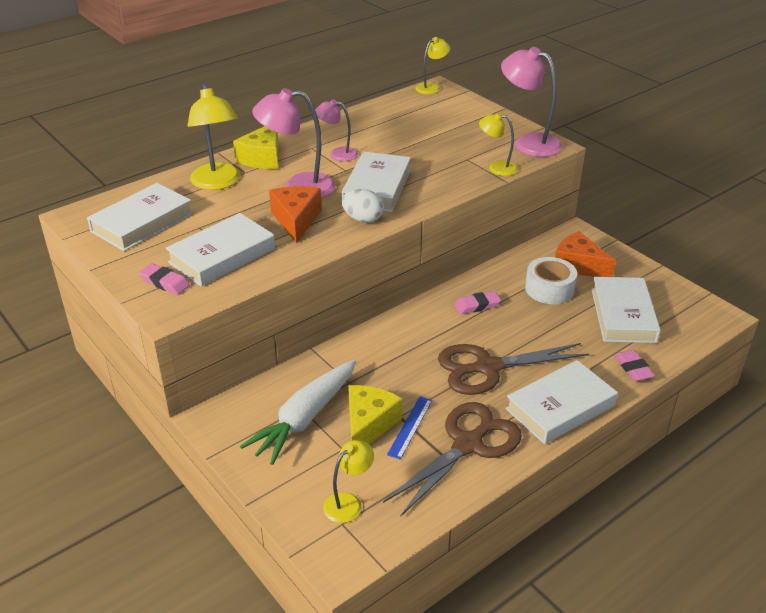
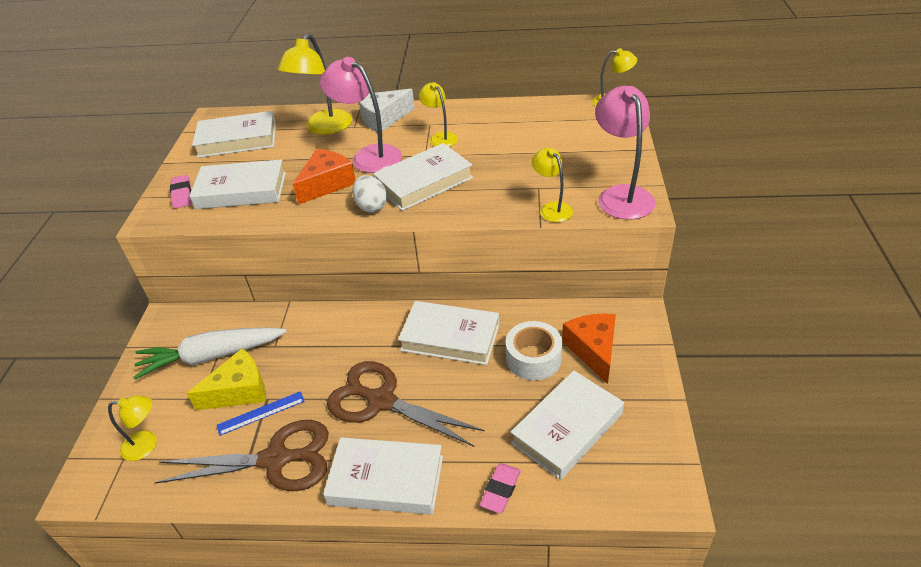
camera: 45 degrees right, 5 degrees up
(263, 157) = (383, 119): yellow cheese -> white cheese
(337, 153) = (440, 137): pink lamp -> yellow lamp
(477, 305) = (450, 337): pink eraser -> white book

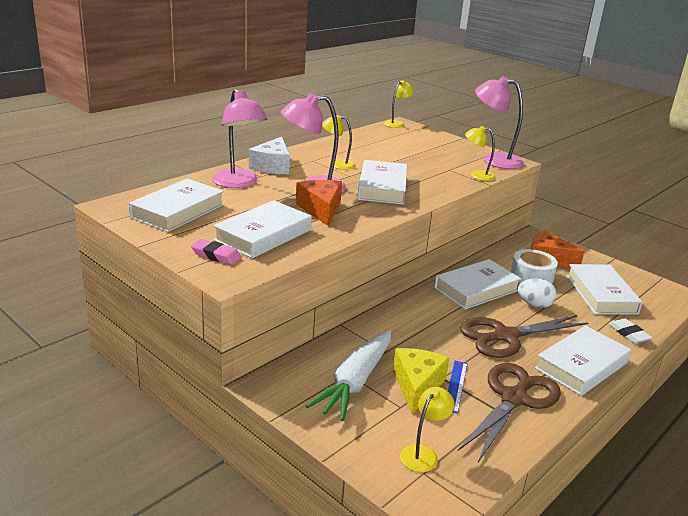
camera: 55 degrees left, 15 degrees down
(324, 128) = (238, 183): yellow lamp -> pink lamp
(371, 206) = (380, 209): white egg -> white egg (534, 305)
(500, 490) = (628, 334): pink eraser -> white eraser

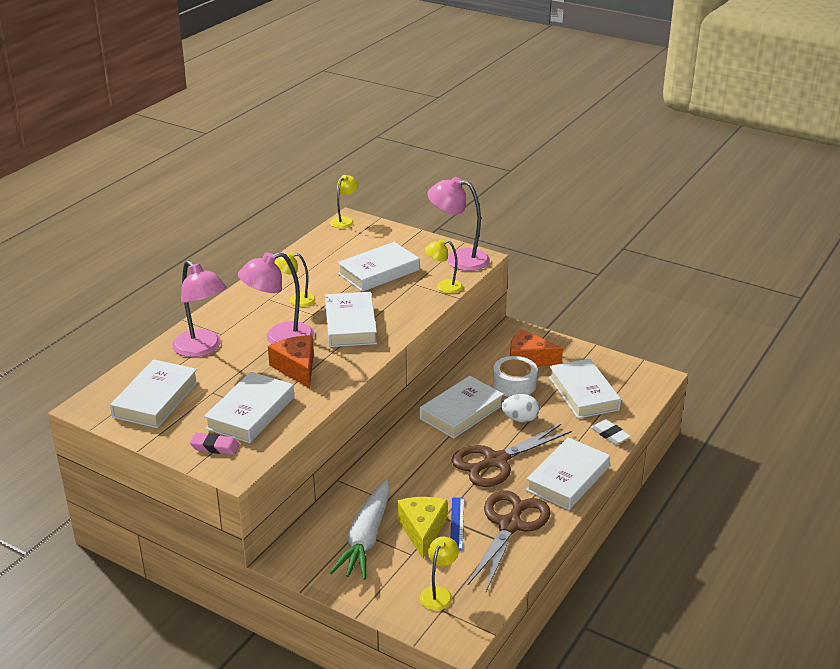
camera: 10 degrees left, 5 degrees up
(272, 166) = (229, 317): white cheese -> none
(418, 157) = (378, 272): none -> white book

